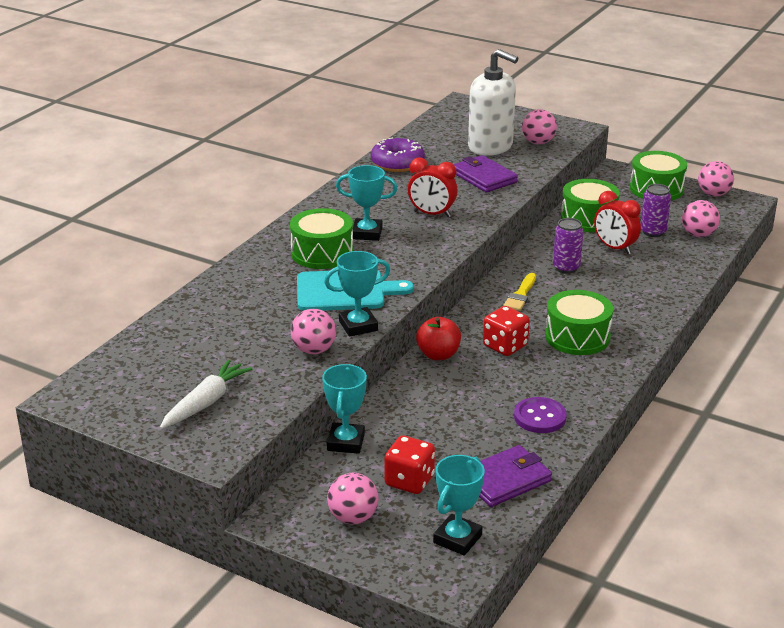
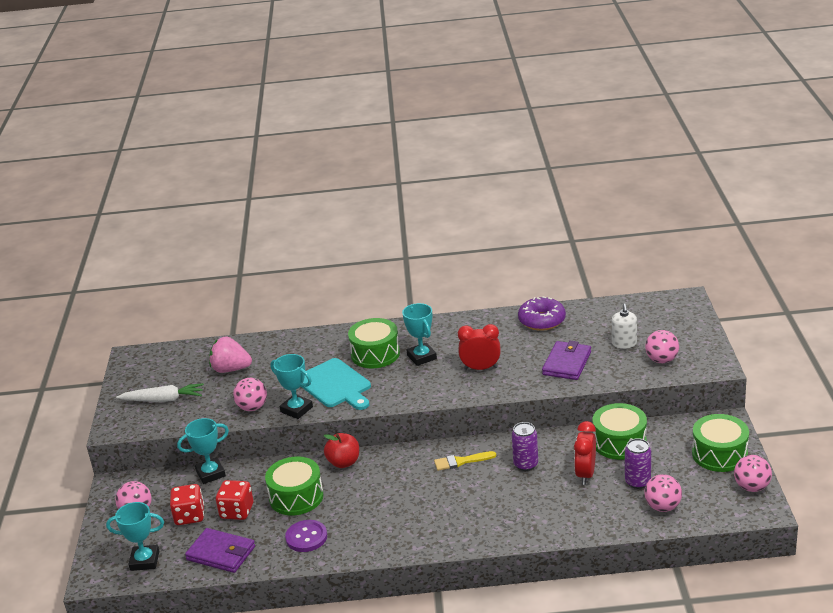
camera: 60 degrees right, 0 degrees up
(213, 340) = (231, 369): none -> pink strawberry
(432, 214) = (480, 368): red clock -> red clock turned 105 degrees clockwise
(490, 146) = (624, 343): white soap dispenser -> white soap dispenser, size x0.51
(505, 346) = (383, 485): red dice -> red dice (237, 511)
(577, 337) = (428, 511): green drum -> green drum (296, 497)

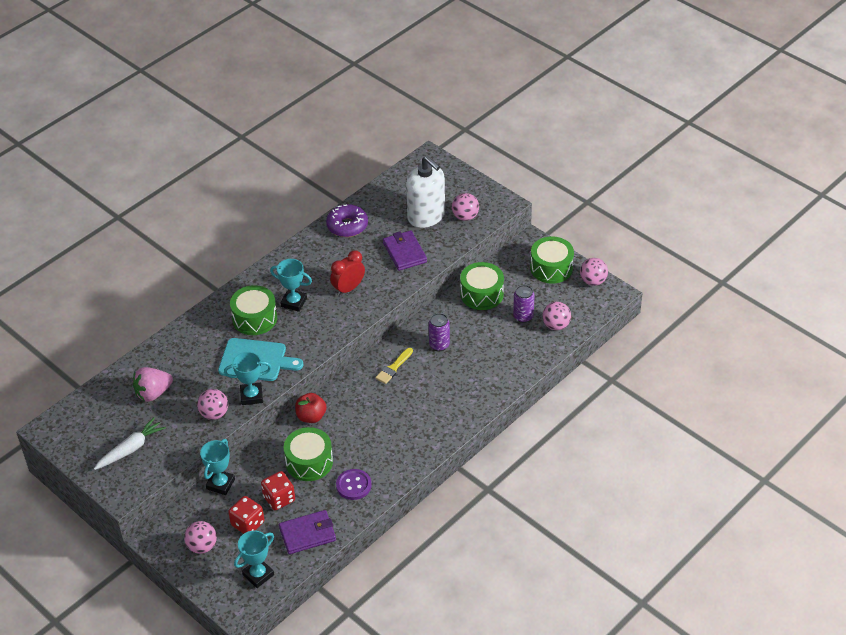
camera: 45 degrees left, 15 degrees up
(585, 474) = (485, 330): red clock -> none
(624, 343) = (426, 216): white soap dispenser -> white soap dispenser, size x1.97

